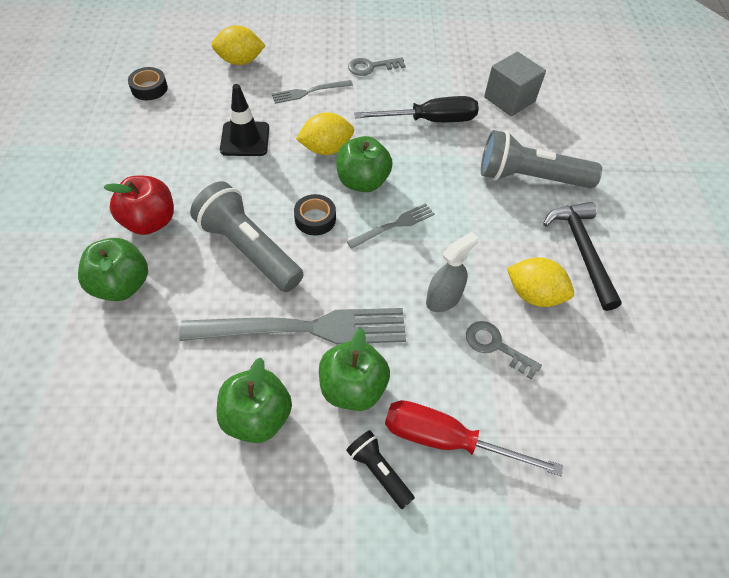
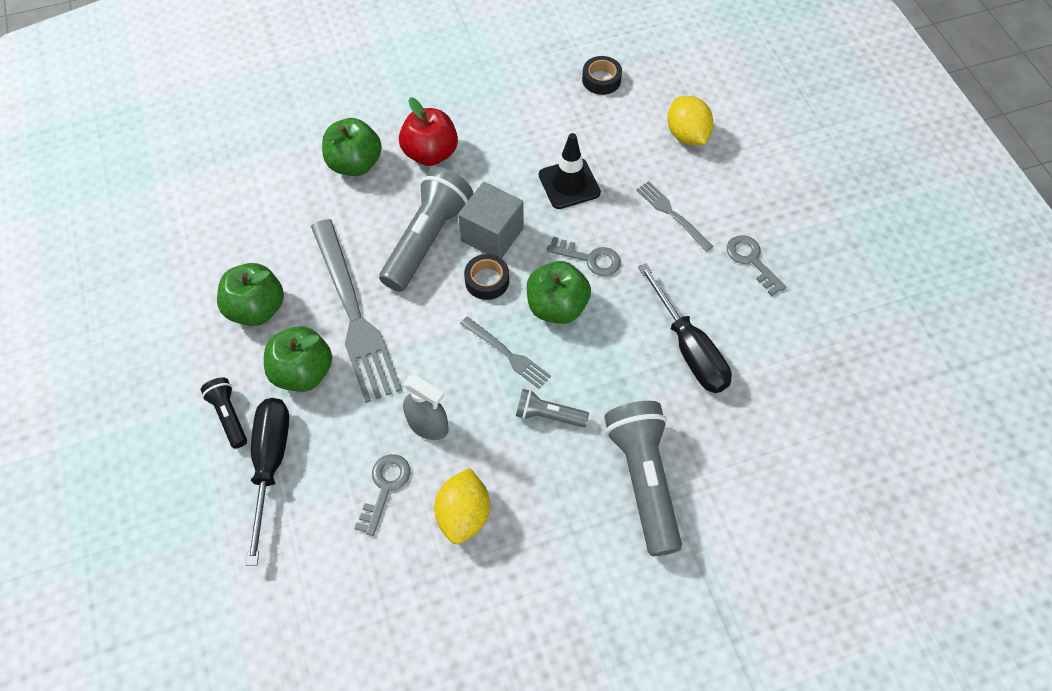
camera: 75 degrees right, 5 degrees up
(326, 149) = (590, 259): yellow lemon -> grey key
(378, 471) = (229, 416): black flashlight -> black flashlight turned 60 degrees counterclockwise
(447, 440) = (270, 465): red screwdriver -> black screwdriver
(460, 215) = (548, 415): none -> grey flashlight
(509, 99) = (778, 430): grey cube -> grey cube (492, 235)
(582, 251) = (548, 559): black hammer -> none

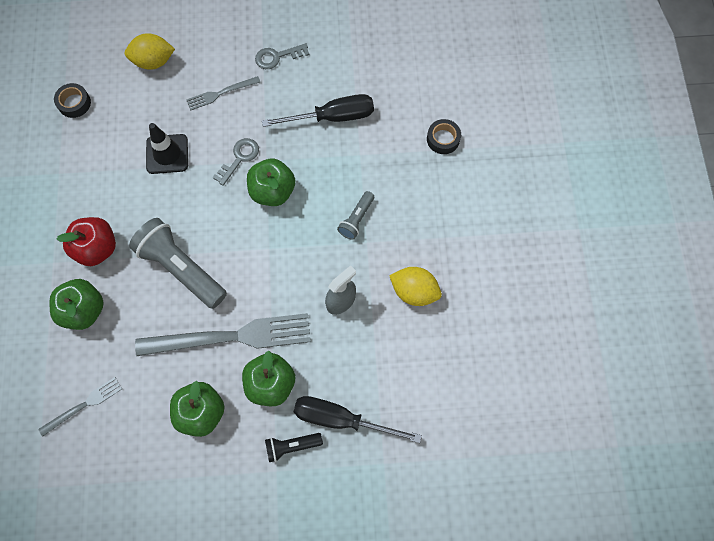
camera: 75 degrees left, 10 degrees up
(385, 487) = (381, 340): grey key -> none
(487, 280) = (234, 233): black tape -> black tape (443, 139)
(492, 235) = (194, 220): grey cube -> none
(507, 354) = (300, 234): grey fork -> grey fork (83, 405)
(643, 479) = (419, 174): grey flashlight -> none

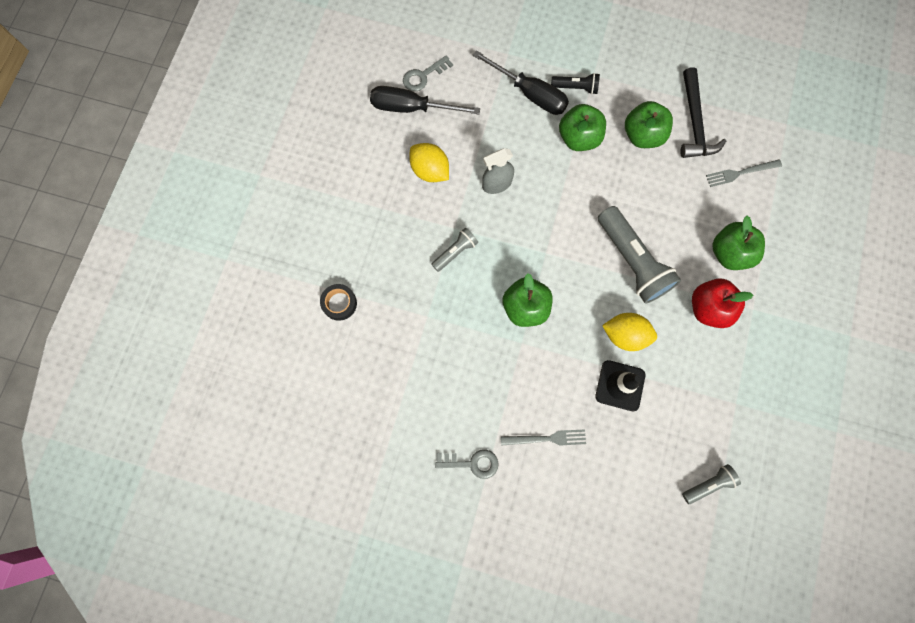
camera: 160 degrees left, 5 degrees up
(74, 103) = (708, 484): black tape -> grey flashlight
(145, 450) = (694, 123): none -> black hammer
(153, 61) = (610, 508): yellow lemon -> yellow lemon (625, 335)
(230, 337) = (602, 186): grey fork -> none
(239, 158) = (547, 354): grey key -> grey key (423, 76)
(332, 117) = (439, 367): black screwdriver -> black screwdriver (412, 108)

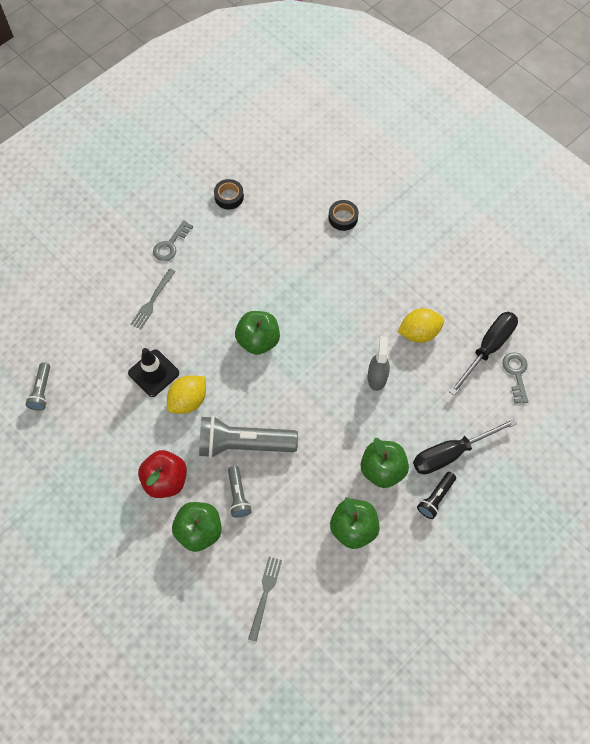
camera: 120 degrees right, 10 degrees down
(377, 437) = (229, 197): none -> black tape
(455, 252) = (335, 315): grey flashlight -> grey flashlight (238, 495)
(694, 123) = (339, 586): black hammer -> none

